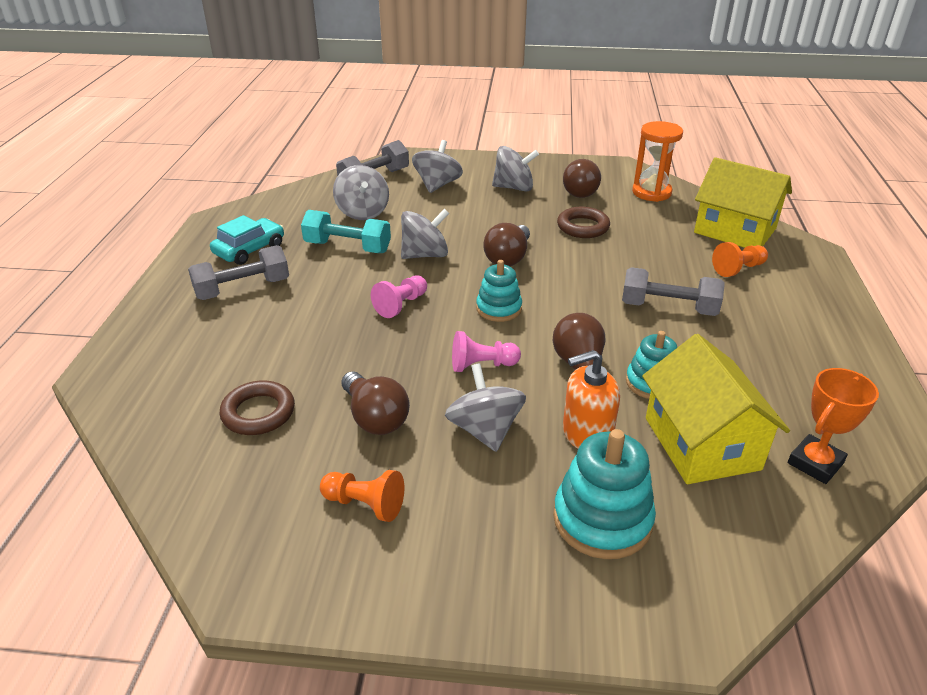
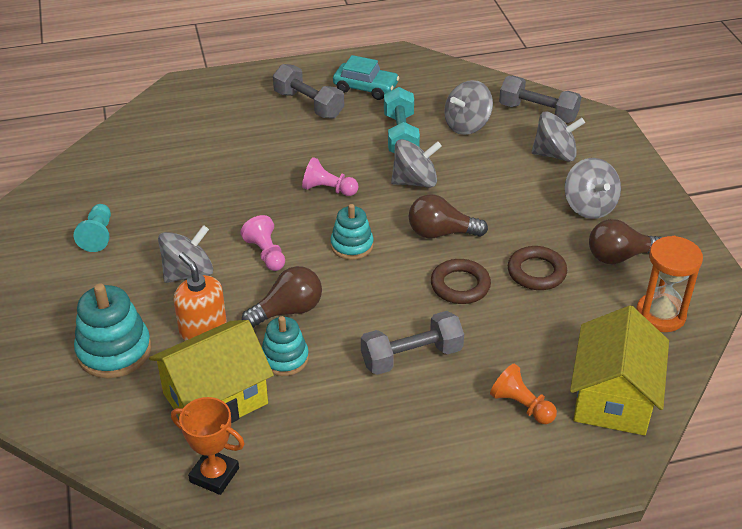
camera: 70 degrees right, 5 degrees up
(258, 413) = (169, 163): brown ring -> brown ring (460, 285)
(365, 504) = (98, 235): orange pawn -> turquoise pawn
(375, 418) = (182, 216): brown light bulb -> none
(425, 255) = (415, 181): grey spinning top -> grey spinning top turned 60 degrees counterclockwise
(668, 308) = (411, 356): grey dumbbell -> grey dumbbell turned 75 degrees clockwise

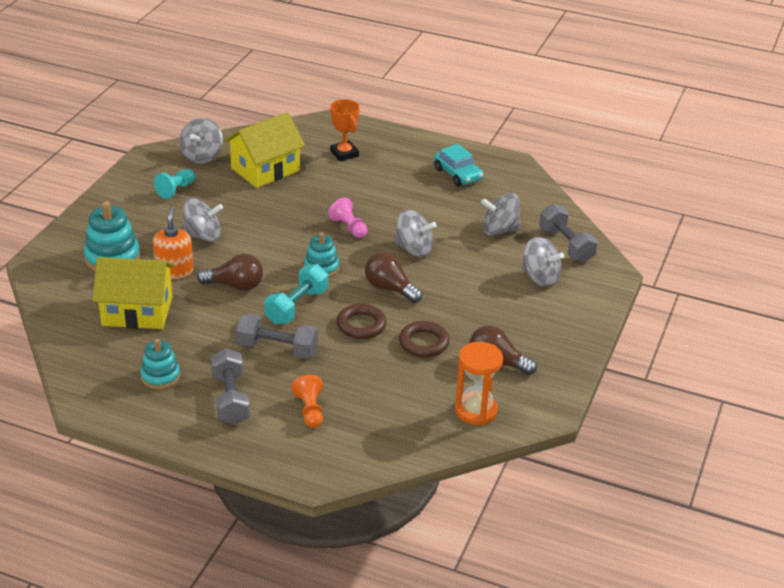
camera: 35 degrees right, 5 degrees down
(214, 475) = (91, 349): orange trophy -> orange trophy (344, 154)
(266, 254) = (262, 247): pink pawn -> none
(285, 358) = (201, 310): turquoise stacking toy -> turquoise stacking toy (160, 376)
(308, 104) = (403, 168): grey dumbbell -> grey dumbbell (230, 399)
(400, 135) = (442, 216): turquoise dumbbell -> turquoise dumbbell (297, 306)
(589, 206) = (519, 322): grey spinning top -> grey spinning top (202, 156)
(613, 397) = (375, 438): yellow house -> yellow house (265, 169)

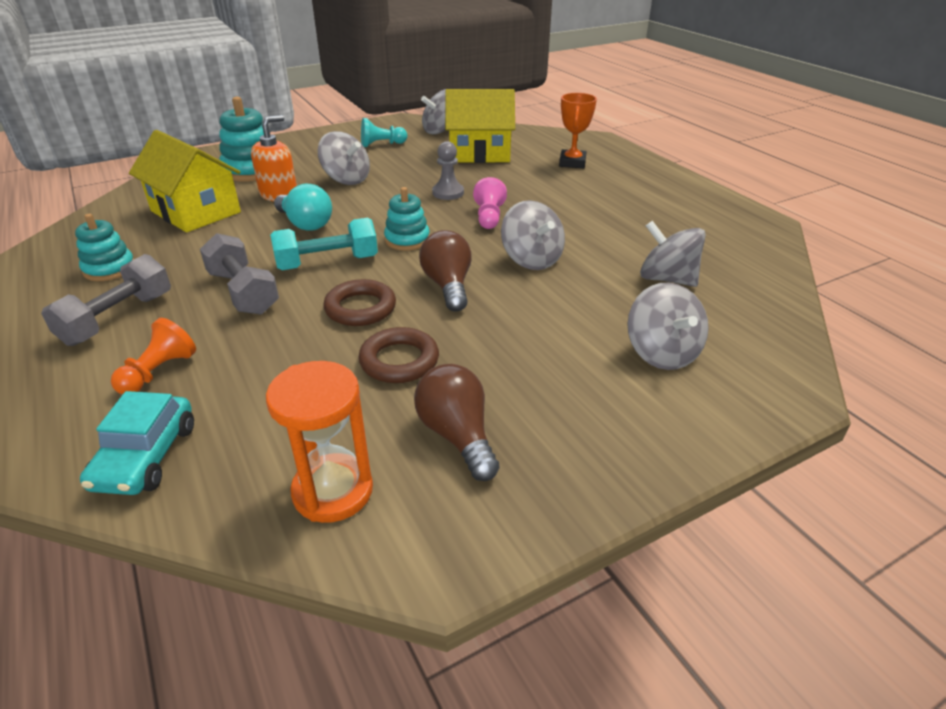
camera: 40 degrees right, 0 degrees up
(235, 286) = (305, 224): brown light bulb -> turquoise light bulb
(294, 218) = (448, 193): none -> grey pawn
(458, 174) = (678, 212): turquoise car -> turquoise car (146, 456)
(566, 245) = (748, 329): grey dumbbell -> none

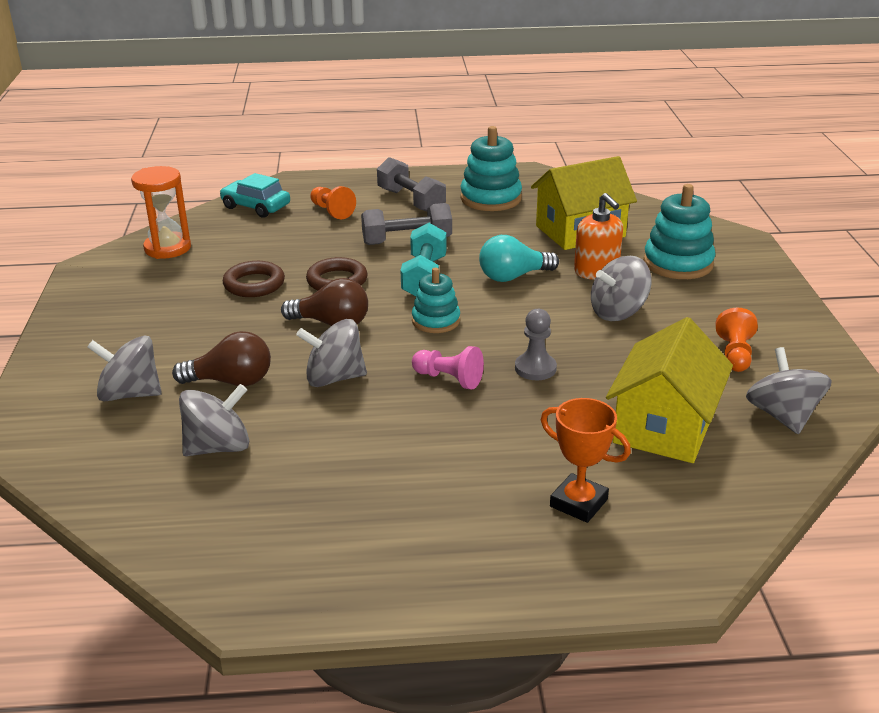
camera: 115 degrees right, 5 degrees down
(109, 269) = (491, 198): turquoise stacking toy -> turquoise stacking toy, size x1.56
(382, 144) = (735, 354): turquoise pawn -> orange pawn
(457, 435) = (160, 289): brown light bulb -> brown light bulb (231, 381)

